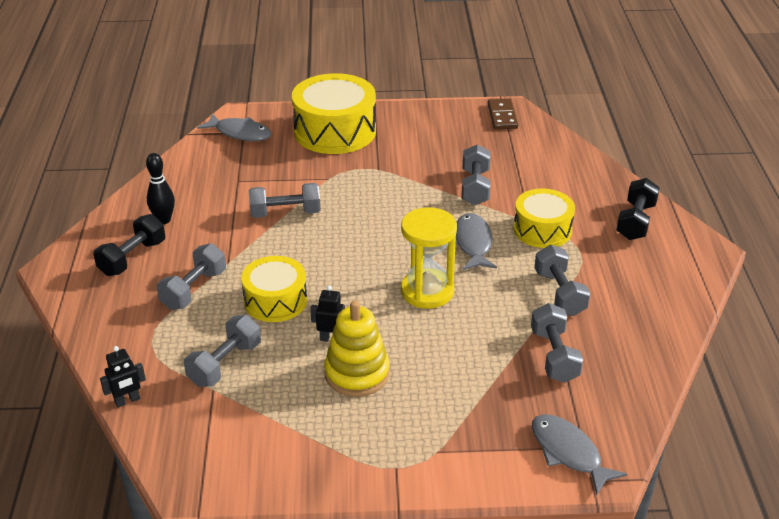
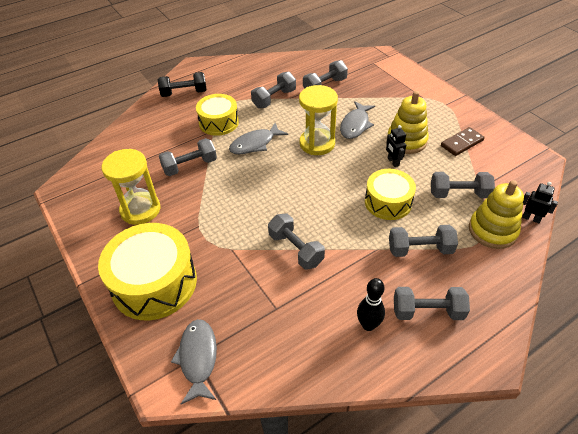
camera: 120 degrees left, 10 degrees up
(132, 258) = (427, 311): black dumbbell -> grey dumbbell
(151, 357) = (492, 230): none -> yellow stacking toy
(435, 143) = (140, 210): none -> yellow hourglass
(502, 116) = (77, 189): brown domino -> brown domino (462, 143)
(568, 453) = (381, 65): grey fish -> grey fish (355, 125)

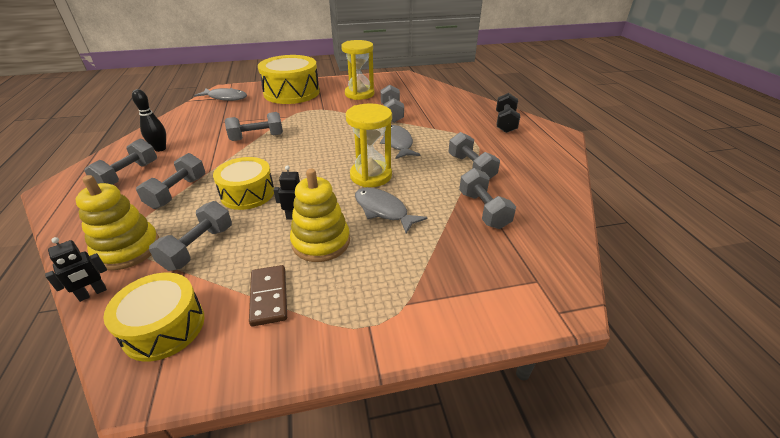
camera: 110 degrees right, 10 degrees down
(219, 122) = (444, 132): yellow drum -> yellow drum (164, 327)

